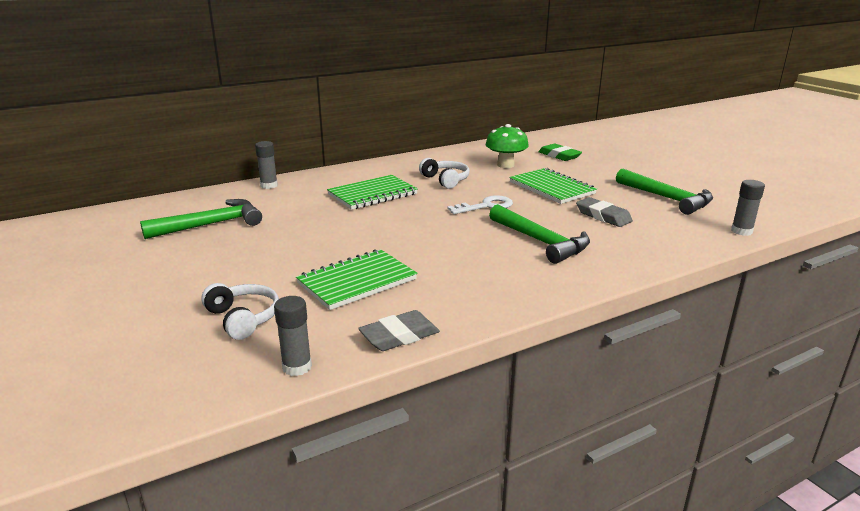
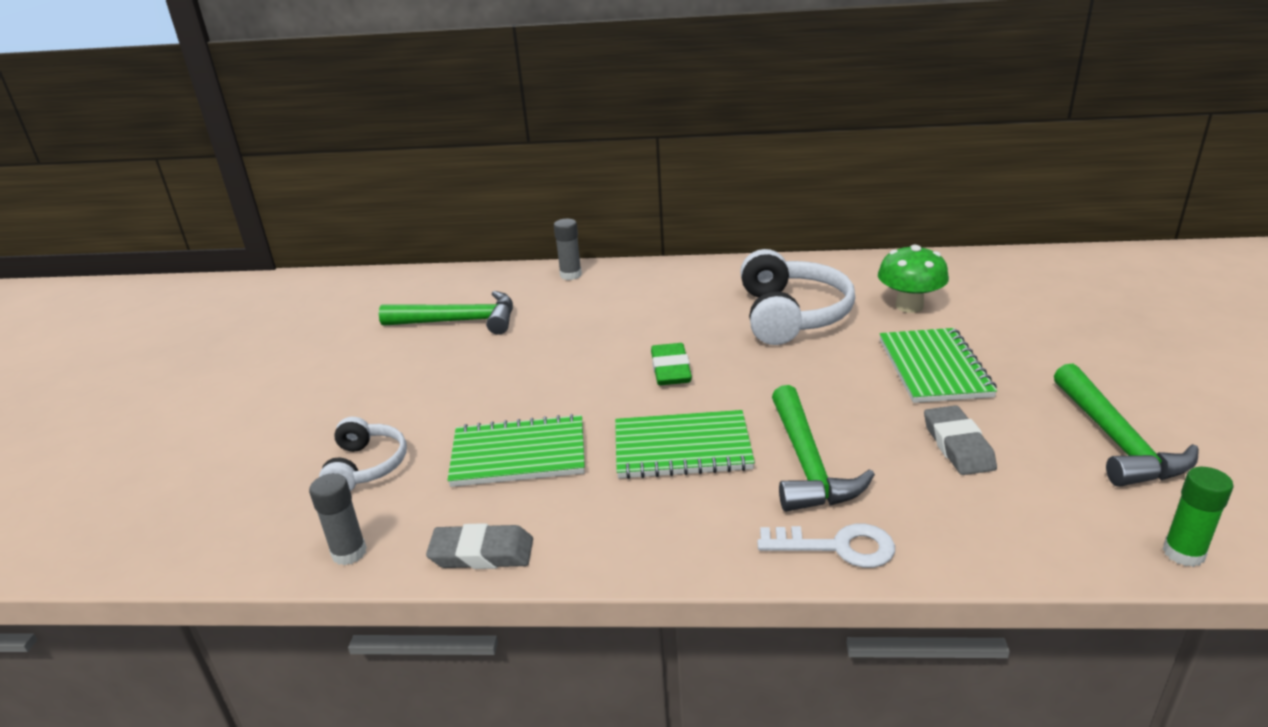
camera: 35 degrees right, 5 degrees up
(372, 194) = (672, 318): green notebook -> green notebook (682, 448)
(445, 180) = (791, 315): white headphones -> white headphones, size x1.72
(486, 206) = (798, 377): white key -> white key (837, 547)
(559, 156) = (1018, 305): green eraser -> green eraser (671, 369)
(741, 231) = (1183, 553): grey glue stick -> green glue stick

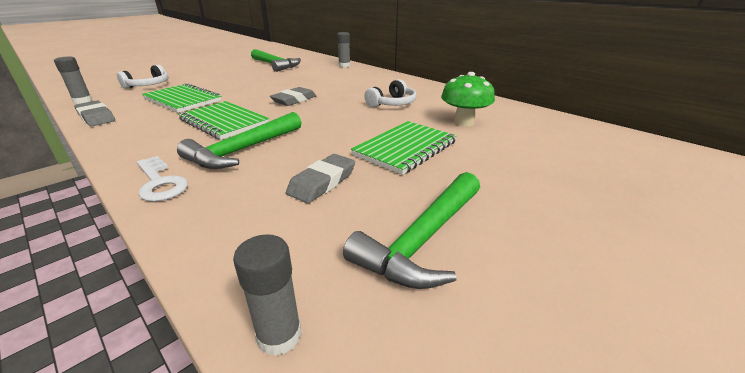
camera: 40 degrees right, 0 degrees up
(671, 369) = (294, 100): green eraser -> grey eraser
(791, 315) = (392, 103): white headphones -> white headphones, size x0.58
(1183, 553) = (279, 335): green glue stick -> grey glue stick

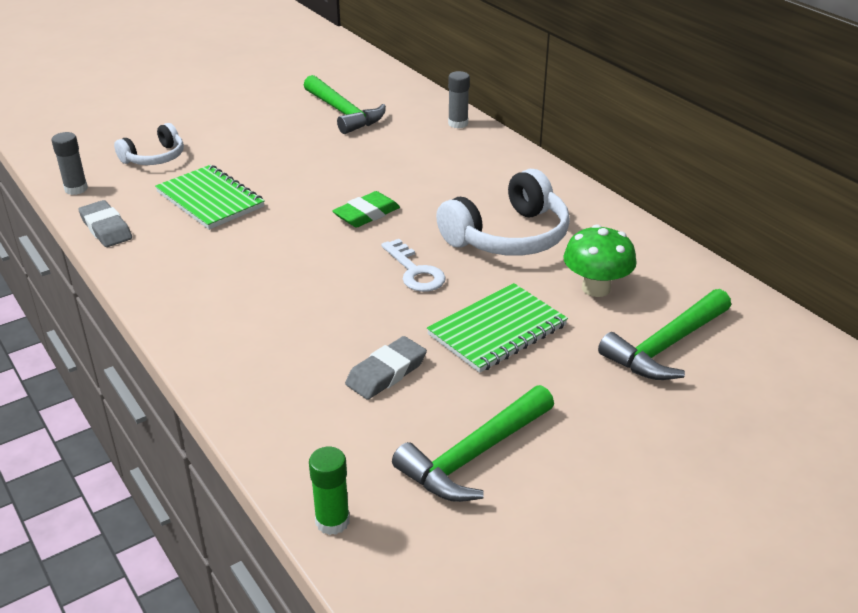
camera: 10 degrees right, 5 degrees up
(160, 183) = (211, 353): white key -> white key (415, 271)
(224, 122) = (271, 255): green notebook -> none
(243, 150) = (298, 311): green hammer -> green hammer (666, 346)
(279, 335) = (332, 521): grey glue stick -> green glue stick
(294, 100) = (366, 214): grey eraser -> green eraser
(392, 103) = (508, 236): white headphones -> white headphones, size x1.72

